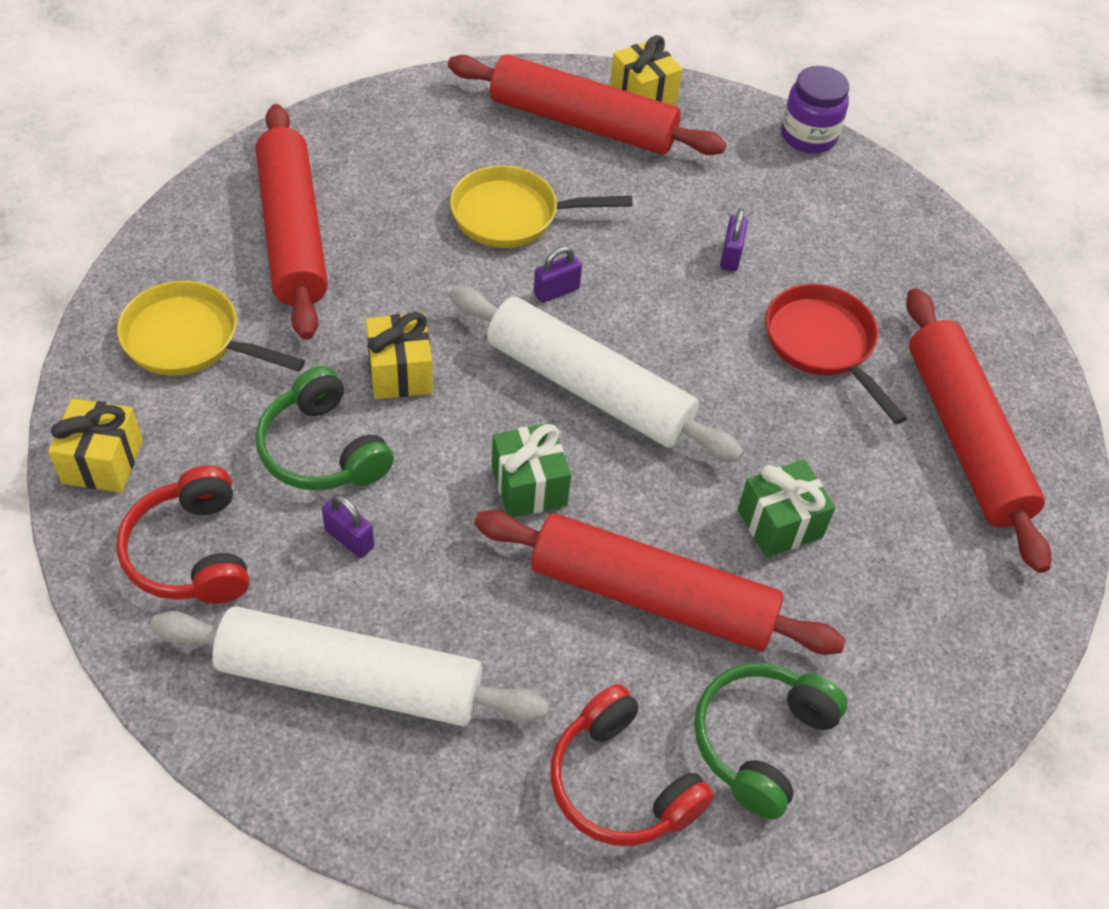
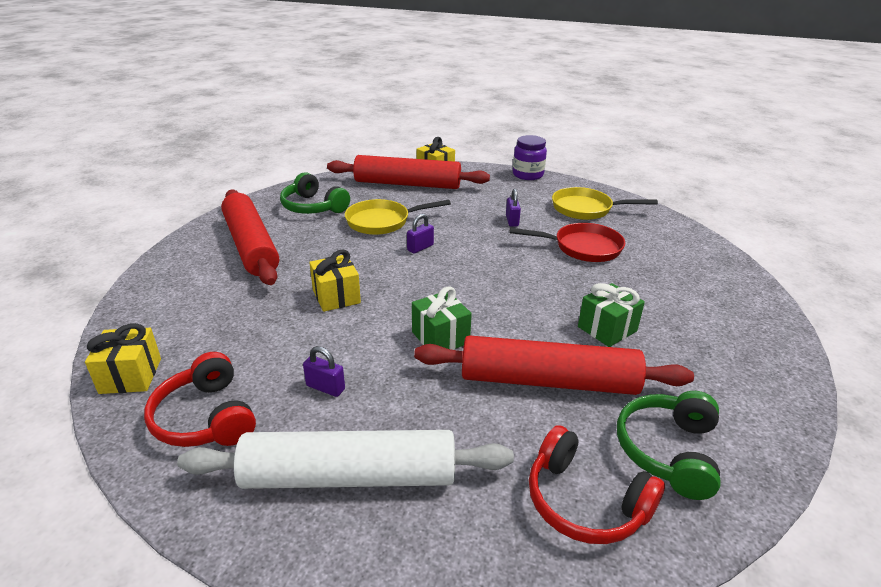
camera: 10 degrees left, 20 degrees down
(189, 340) = (189, 302): yellow pan -> yellow pan (586, 209)
(322, 450) = (293, 342): green headphones -> green headphones (313, 207)
(589, 388) = (458, 285): white rolling pin -> none
(823, 345) = (582, 247): red pan -> red pan turned 135 degrees clockwise
(964, 437) = (685, 273): red rolling pin -> none

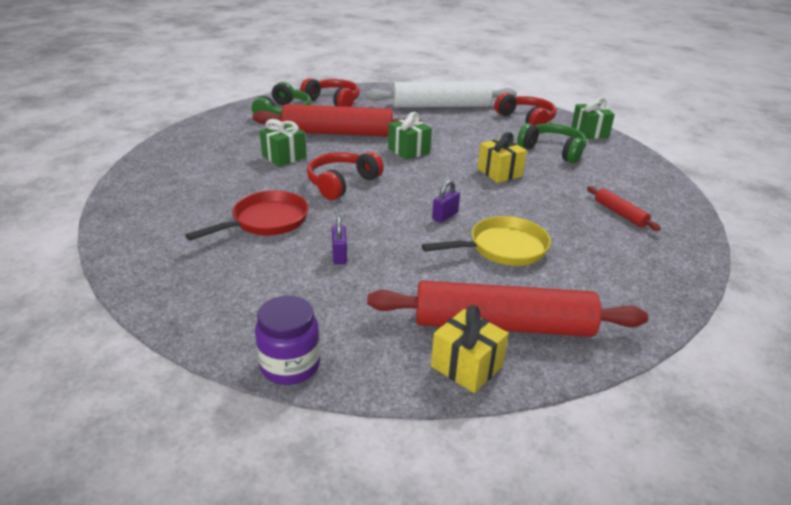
camera: 175 degrees right, 0 degrees up
(130, 376) = (589, 132): yellow gift -> green gift
(251, 245) = (620, 213): red rolling pin -> red rolling pin, size x0.45
(313, 207) = (607, 269): green headphones -> green headphones (553, 150)
(325, 387) = (472, 129): purple padlock -> none
(523, 286) = (341, 183): none -> red headphones
(582, 247) = (266, 221): red pan -> red pan turned 135 degrees clockwise
(586, 209) = (228, 281): yellow pan -> none

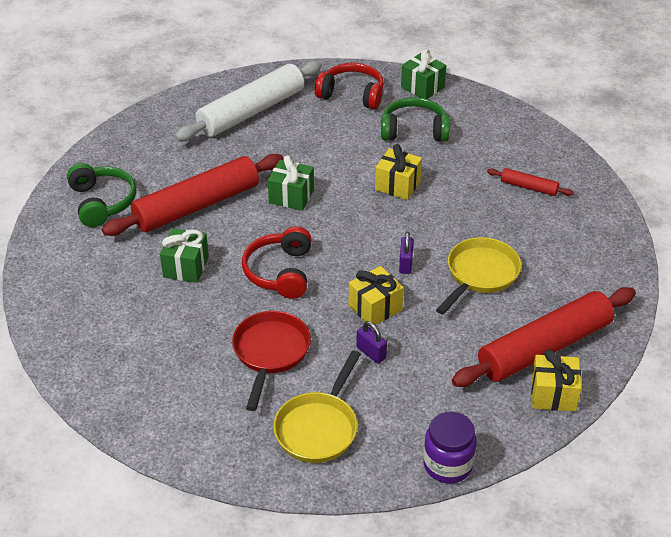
camera: 35 degrees left, 10 degrees up
(228, 281) = (318, 428): none -> yellow pan
(333, 101) = (133, 157): red headphones -> none
(382, 231) = (375, 308): none -> yellow gift

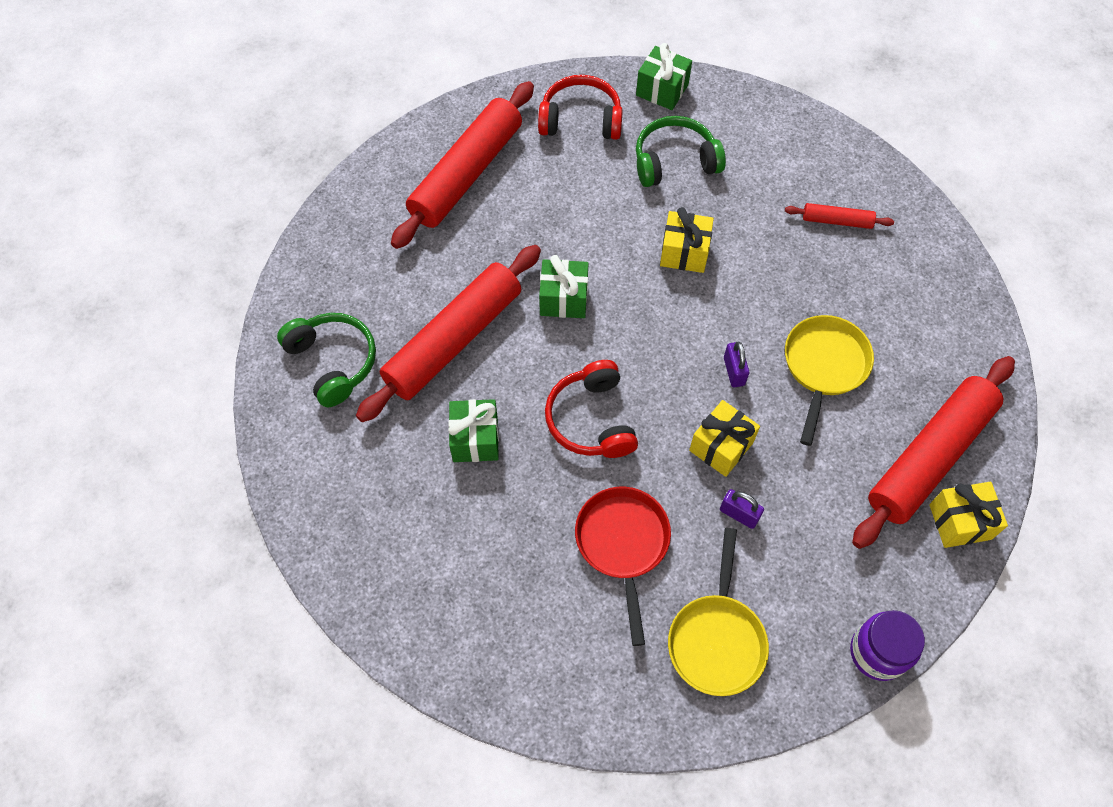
camera: 15 degrees left, 20 degrees up
(251, 112) = (467, 174): white rolling pin -> red rolling pin

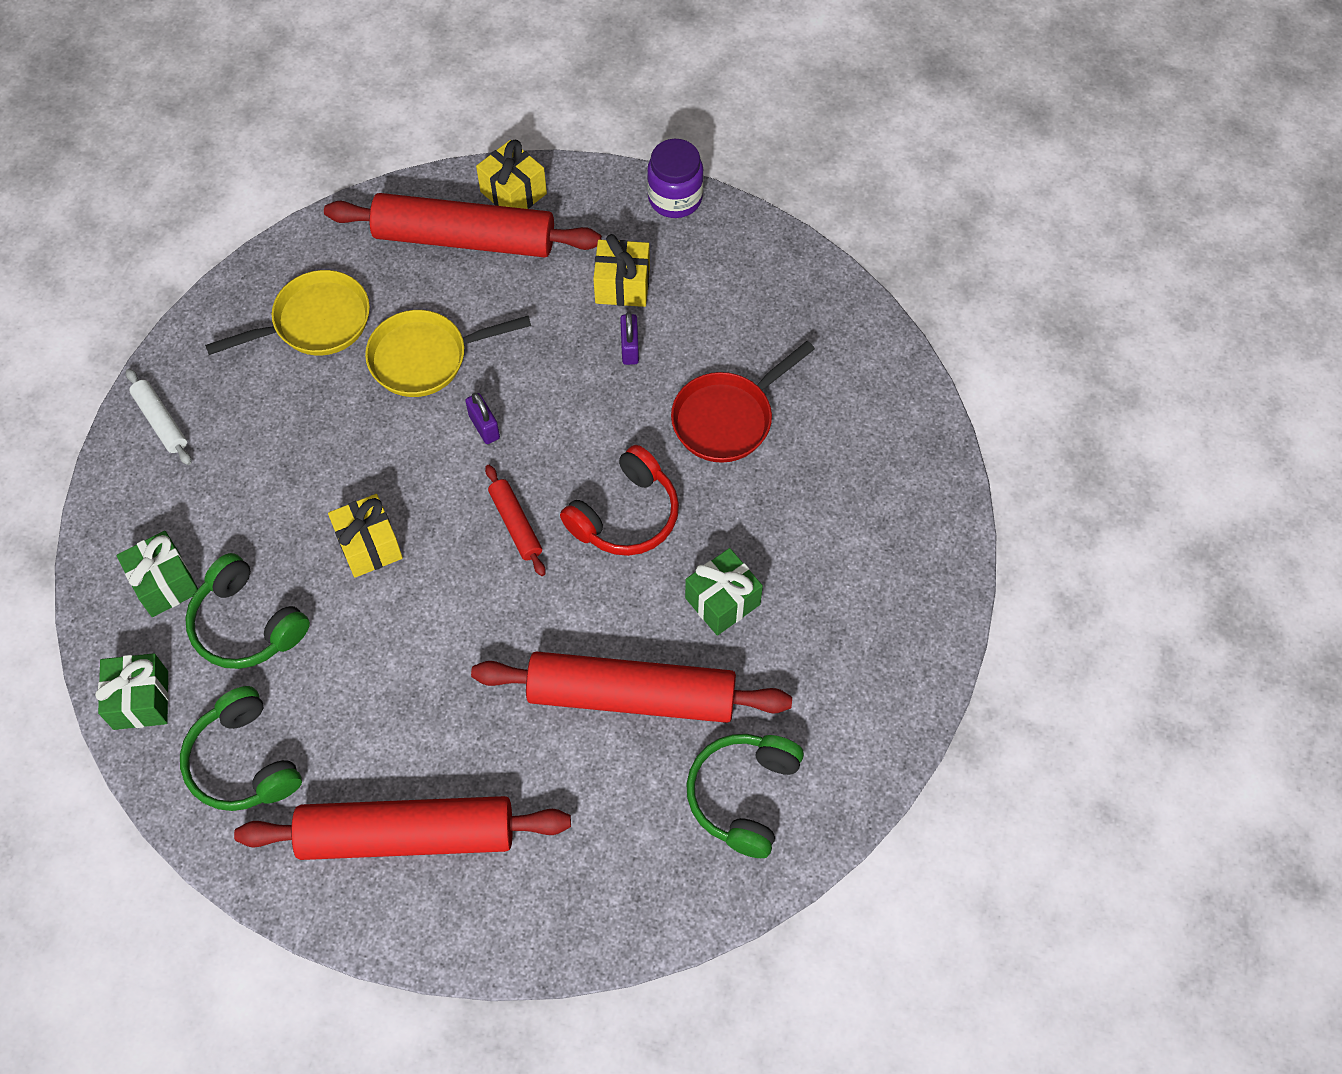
camera: 125 degrees left, 0 degrees up
(563, 299) = (507, 623): green gift -> green gift (165, 583)
(581, 119) = (243, 762): red headphones -> green headphones
(717, 639) = (754, 307): yellow pan -> yellow pan (315, 322)
(721, 446) = (573, 395): yellow gift -> yellow gift (622, 285)
(734, 371) = (484, 427): purple padlock -> purple padlock turned 75 degrees counterclockwise
(837, 221) = (233, 429): red rolling pin -> red rolling pin (516, 524)
(872, 184) = (160, 421): none -> white rolling pin

